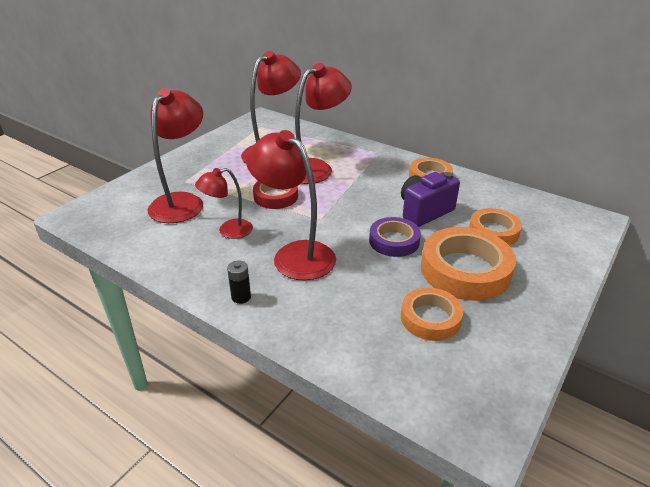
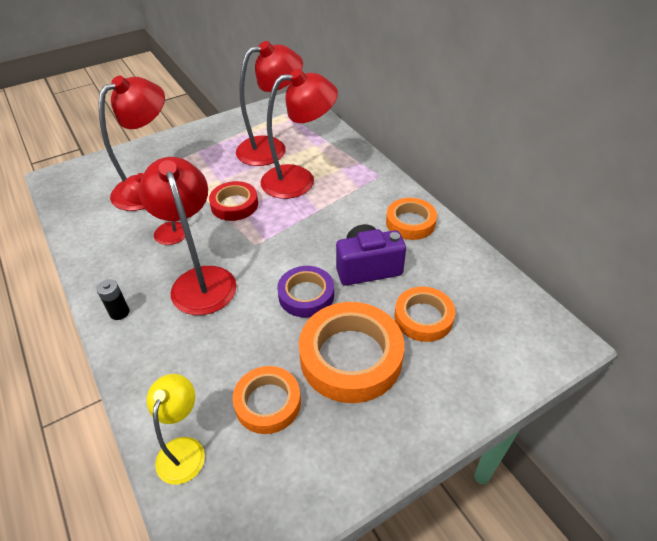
camera: 25 degrees right, 10 degrees up
(392, 372) = (183, 449): none -> yellow lamp

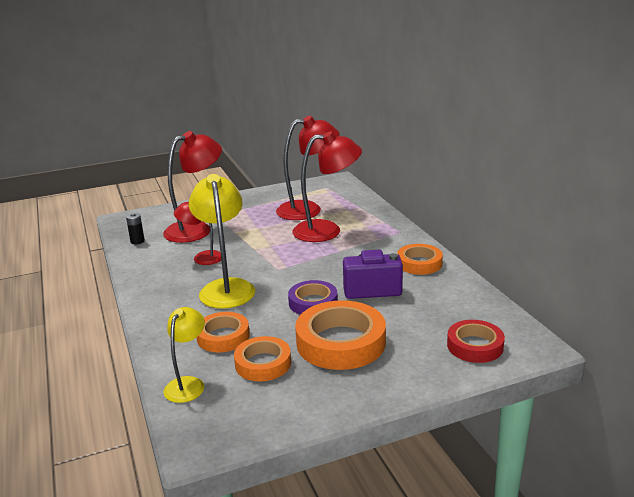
camera: 10 degrees right, 20 degrees down
(119, 312) = (155, 302): black battery -> black battery (137, 241)
(200, 280) = (226, 287): red lamp -> yellow lamp
(234, 205) = (266, 243): red tape -> red tape (475, 346)
(423, 317) = (412, 323): orange tape -> orange tape (223, 336)

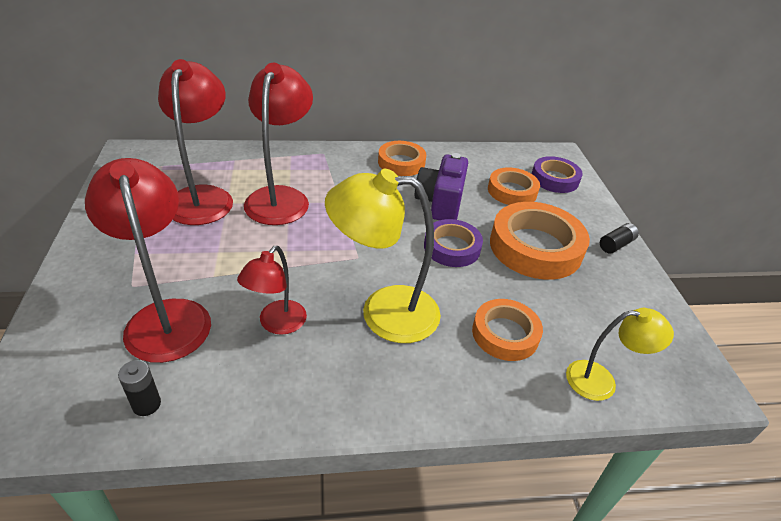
camera: 80 degrees left, 15 degrees up
(188, 384) = (601, 381): yellow lamp -> yellow lamp turned 150 degrees clockwise
(263, 363) = (566, 309): orange tape -> orange tape (512, 191)
(378, 391) = (616, 245): none -> black battery
(475, 346) = (554, 179): red tape -> purple tape

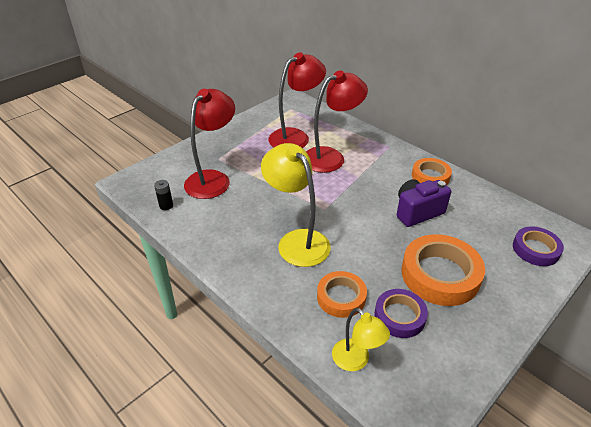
camera: 55 degrees right, 0 degrees up
(277, 324) = (246, 211): red lamp -> none
(452, 247) = (384, 238): purple tape -> purple tape (399, 316)
(512, 191) = (483, 236): orange tape -> none
(616, 245) = (508, 316): black battery -> none

